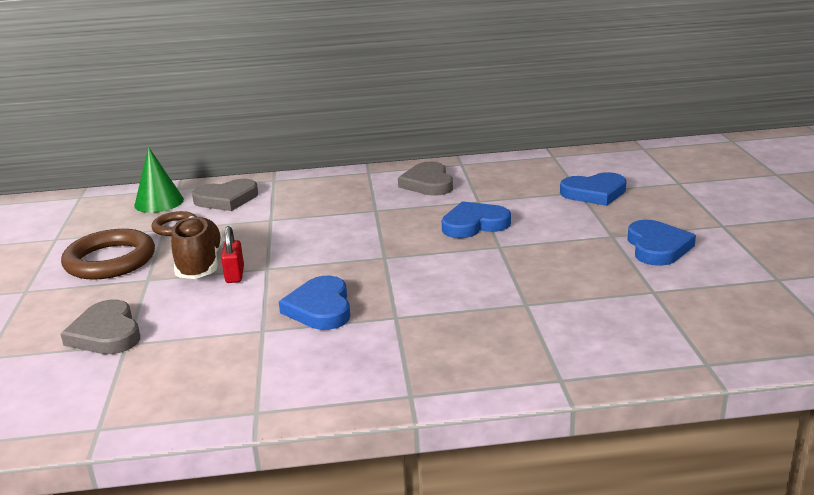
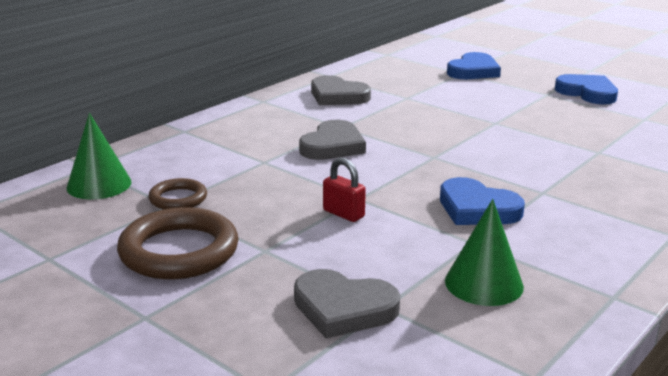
camera: 45 degrees left, 0 degrees up
(200, 264) = (289, 218): brown shoe -> none
(204, 359) = (484, 283): none -> green cone
(226, 199) = (174, 159): grey heart -> grey heart (333, 146)
(474, 224) = (444, 114): blue heart -> none

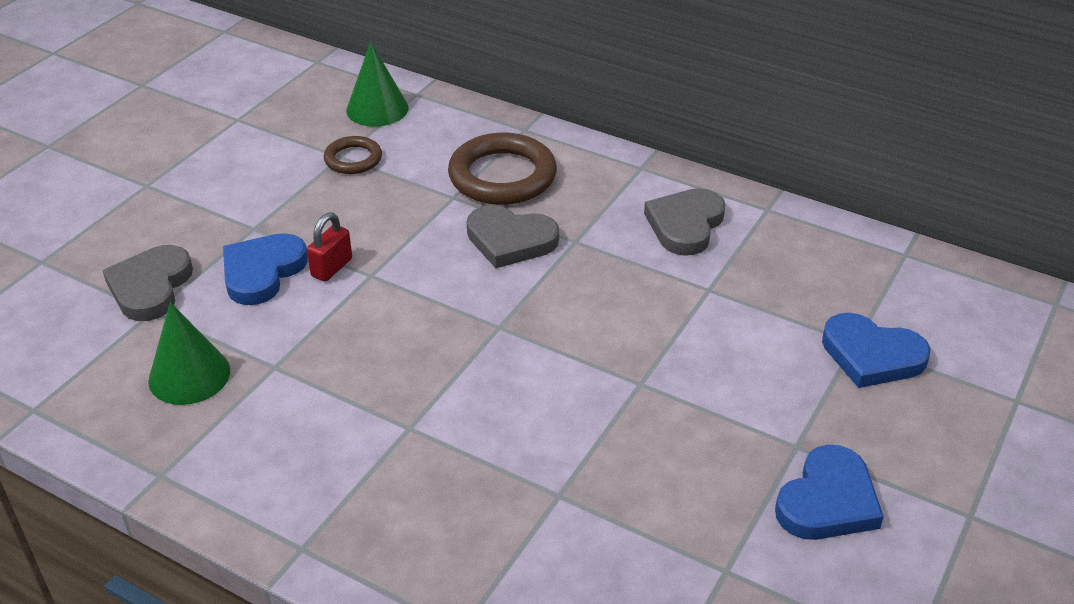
camera: 80 degrees right, 15 degrees up
(179, 251) = (250, 180): brown ring -> brown ring (502, 176)
(477, 208) = (355, 368): blue heart -> blue heart (262, 272)

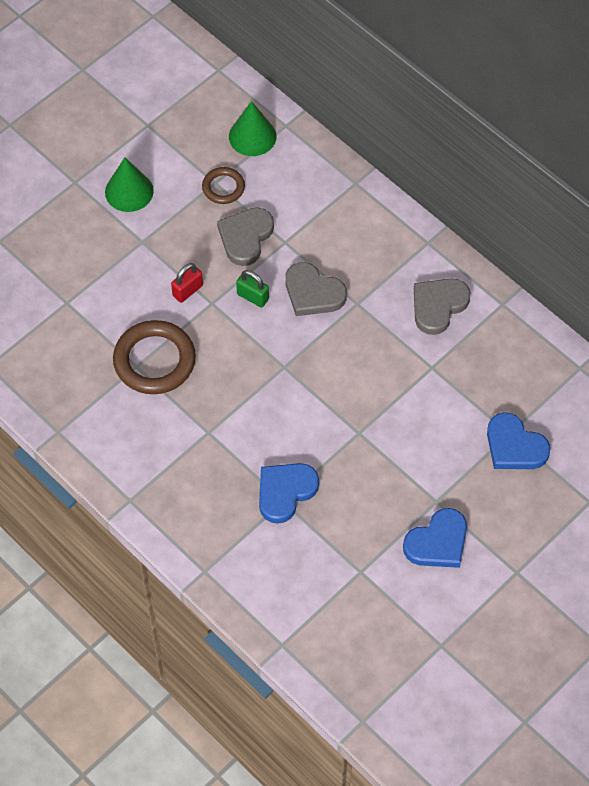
camera: 15 degrees right, 20 degrees up
(150, 287) = (67, 281): grey heart -> grey heart (245, 237)
(189, 375) = (83, 361): green cone -> green cone (129, 191)
(262, 272) = (141, 284): blue heart -> blue heart (285, 492)
(427, 258) = (252, 297): none -> green padlock
(502, 176) = (325, 229): brown ring -> brown ring (154, 360)

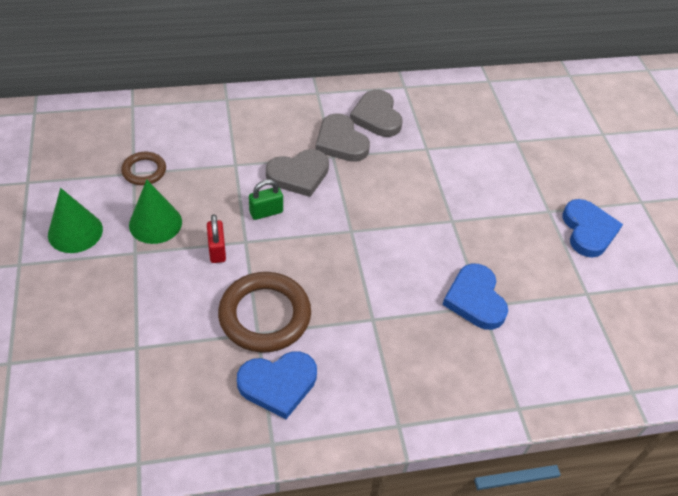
camera: 60 degrees left, 10 degrees down
(245, 237) = (205, 184): grey heart -> grey heart (341, 142)
(252, 136) = (118, 128): green cone -> green cone (155, 223)
(514, 446) = (530, 144): blue heart -> blue heart (278, 384)

